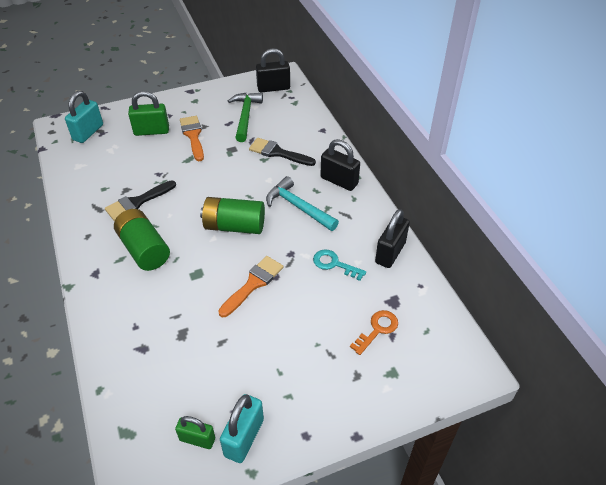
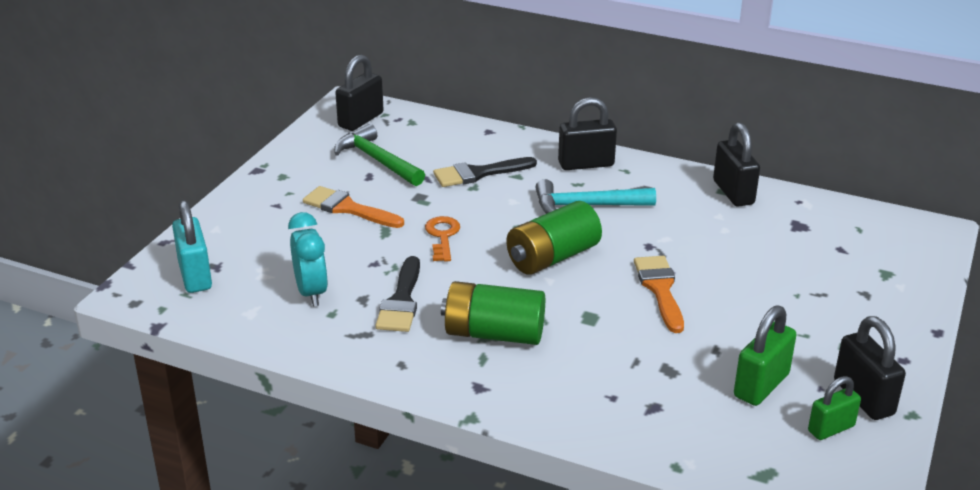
camera: 45 degrees left, 15 degrees down
(112, 172) = (311, 293): none -> turquoise clock
(151, 131) = (284, 231): green padlock -> green padlock (761, 385)
(244, 437) = (863, 398): turquoise padlock -> black padlock
(334, 264) = (702, 229): turquoise key -> none
(377, 329) = (823, 252): orange key -> orange key (442, 236)

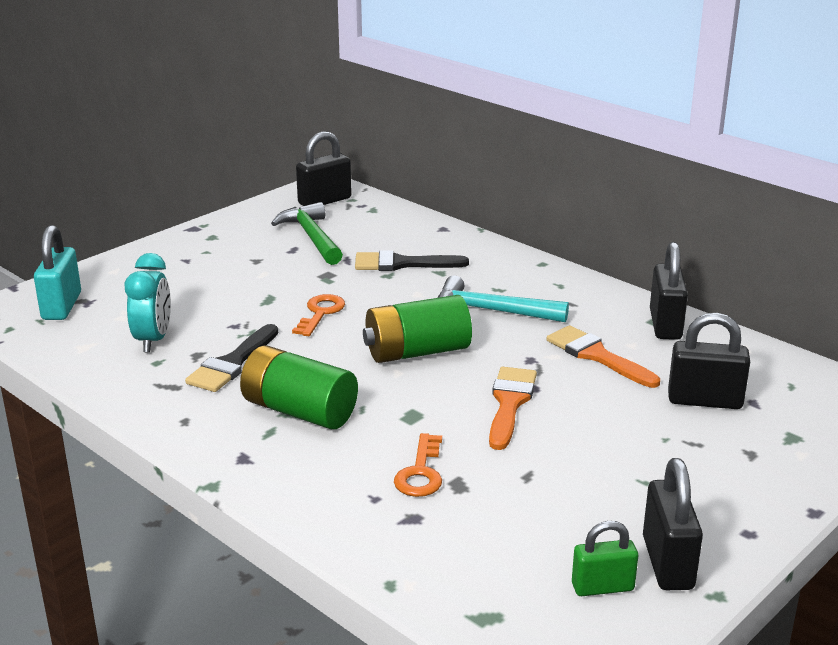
camera: 20 degrees right, 5 degrees down
(348, 208) = (249, 273): orange brush -> orange brush (597, 356)
(586, 164) = (521, 272): black padlock -> black padlock (704, 400)
(633, 366) = (420, 472): none -> orange key
(761, 385) = (552, 523): green padlock -> none

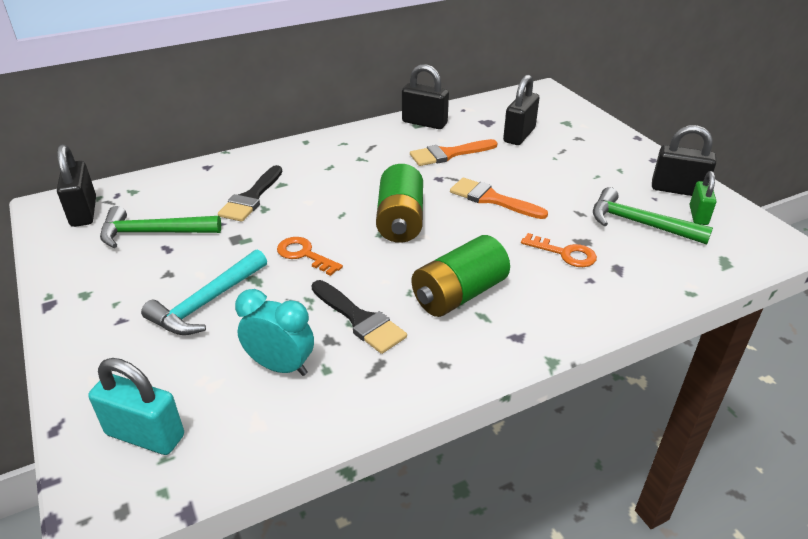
camera: 70 degrees left, 10 degrees up
(490, 311) = (360, 177): turquoise hammer -> turquoise hammer (206, 303)
(536, 529) = (639, 223): none -> green hammer

